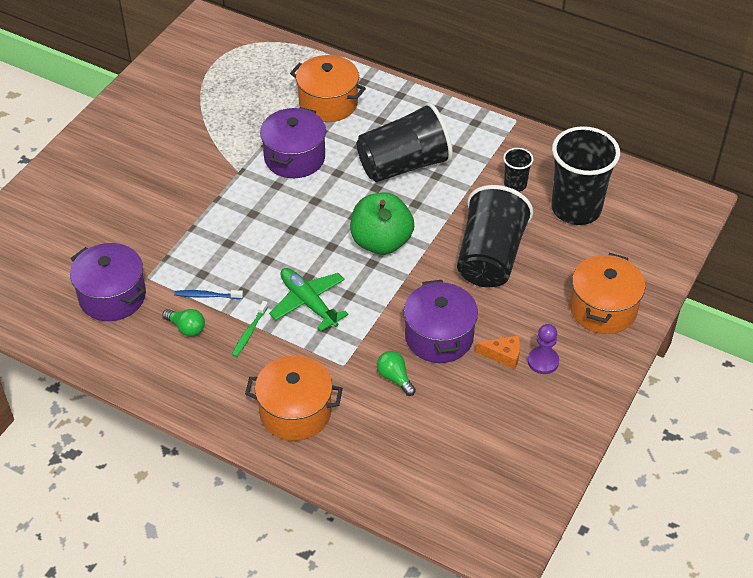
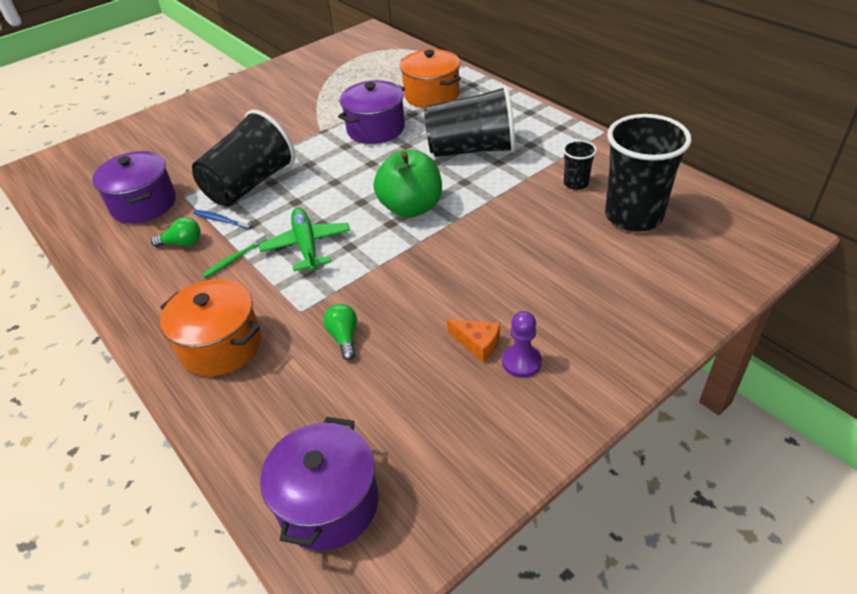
camera: 25 degrees right, 5 degrees down
(186, 328) = (182, 243): green light bulb -> green light bulb turned 60 degrees counterclockwise
(439, 337) = (416, 307): purple pot -> purple pot (328, 503)
(490, 257) = (515, 242): black cup -> black cup (250, 184)
(603, 309) = (622, 321): orange pot -> none

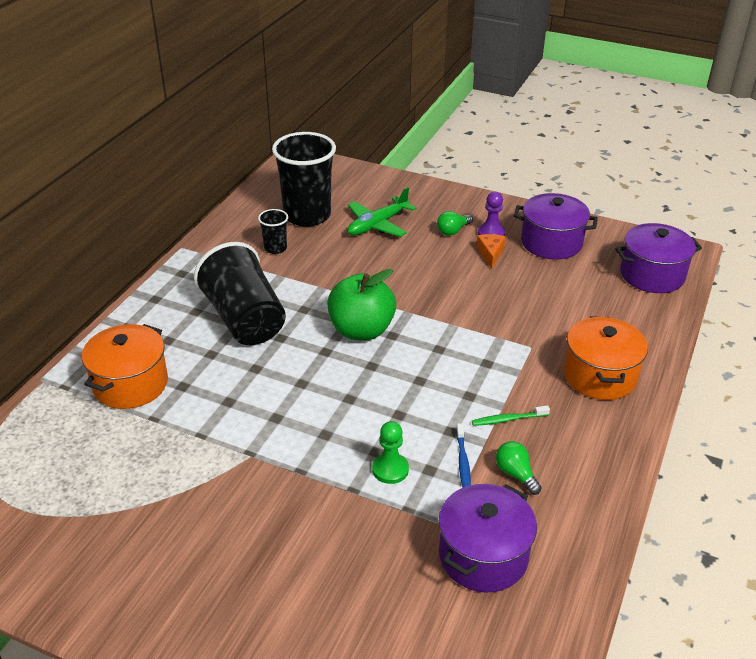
camera: 120 degrees left, 5 degrees down
(234, 259) = (508, 419): green toothbrush -> green toothbrush turned 150 degrees clockwise
(250, 184) = (390, 469): black cup -> green pawn
(306, 245) = (455, 377): green plane -> green plane (377, 225)
(344, 337) = (536, 314): green light bulb -> green light bulb (453, 231)
(375, 129) = (227, 406): purple pot -> purple pot (551, 243)

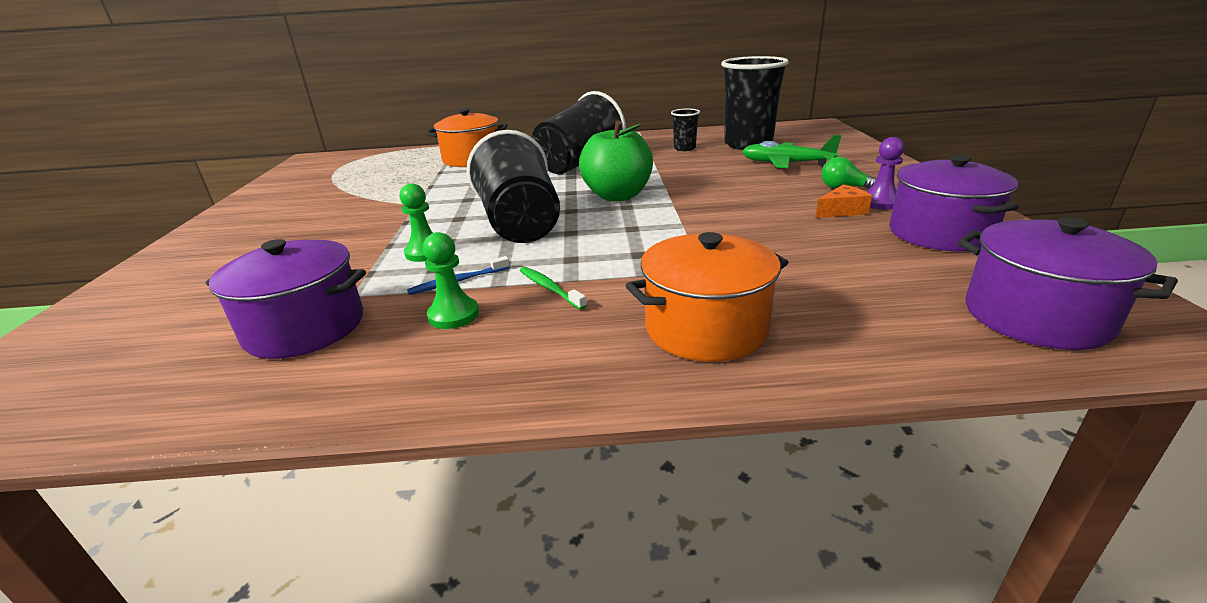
camera: 65 degrees right, 10 degrees down
(373, 401) = (520, 223): none -> black cup
(515, 474) = (453, 315): green light bulb -> green pawn

